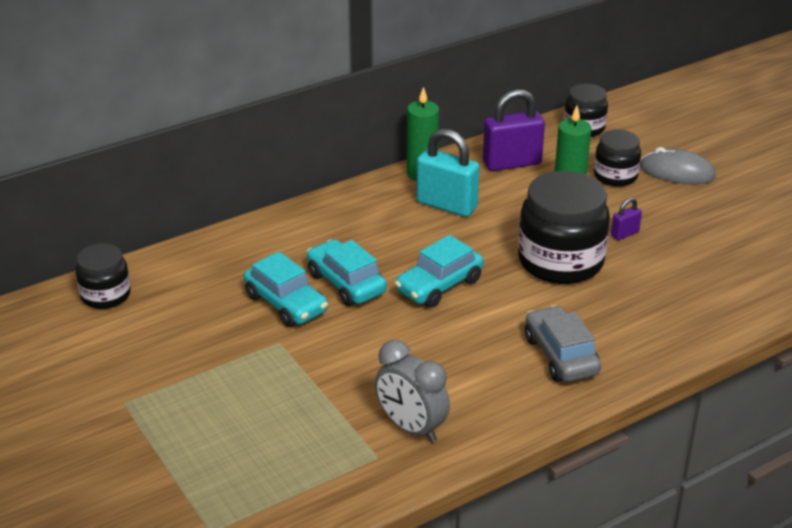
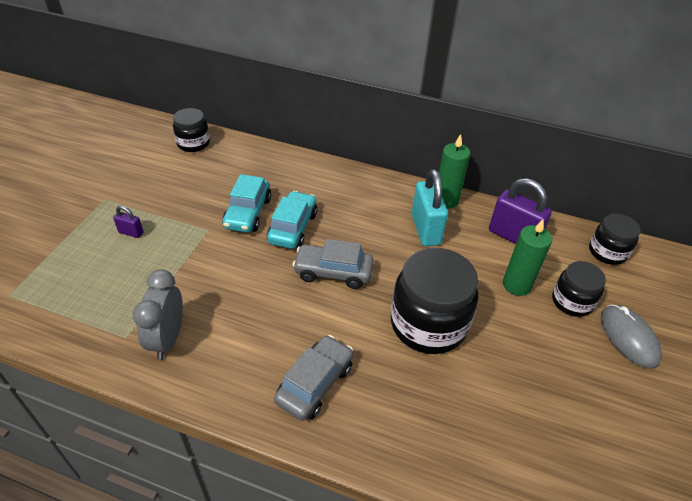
camera: 50 degrees right, 10 degrees up
(439, 285) = (333, 272): turquoise car -> grey car
(624, 234) = (505, 346): purple padlock -> purple padlock (131, 232)

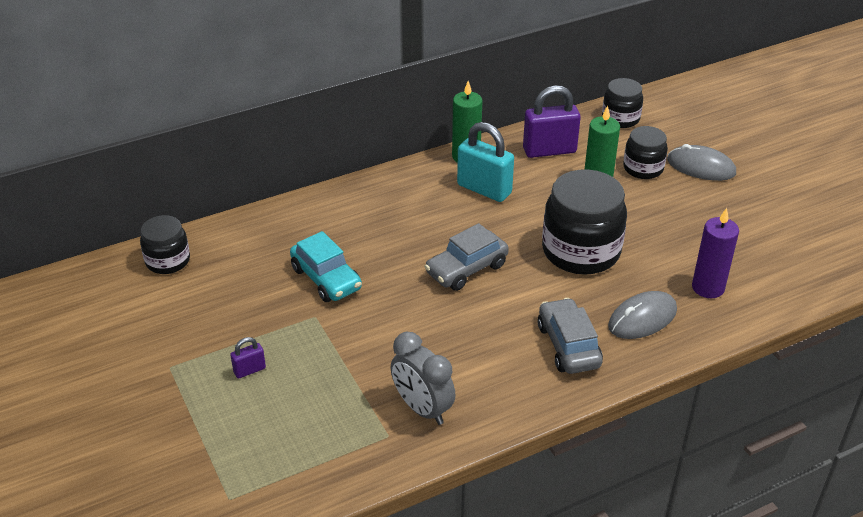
camera: 45 degrees left, 5 degrees down
(293, 227) = (383, 262): turquoise car -> none
(398, 414) = (642, 318): none -> grey mouse
(489, 439) = (708, 287): none -> purple candle

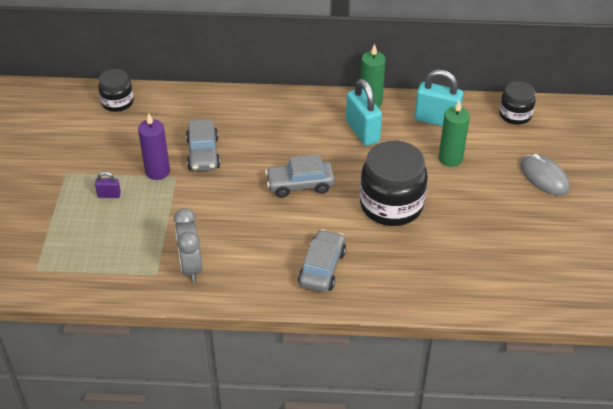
camera: 30 degrees right, 5 degrees up
(326, 279) = (203, 154): turquoise car -> grey car
(549, 150) = (436, 120): purple padlock -> turquoise padlock
(642, 318) = (391, 272): grey mouse -> none
(643, 168) = (496, 161): black jar -> none
(708, 287) = (461, 270): purple candle -> purple candle (157, 171)

